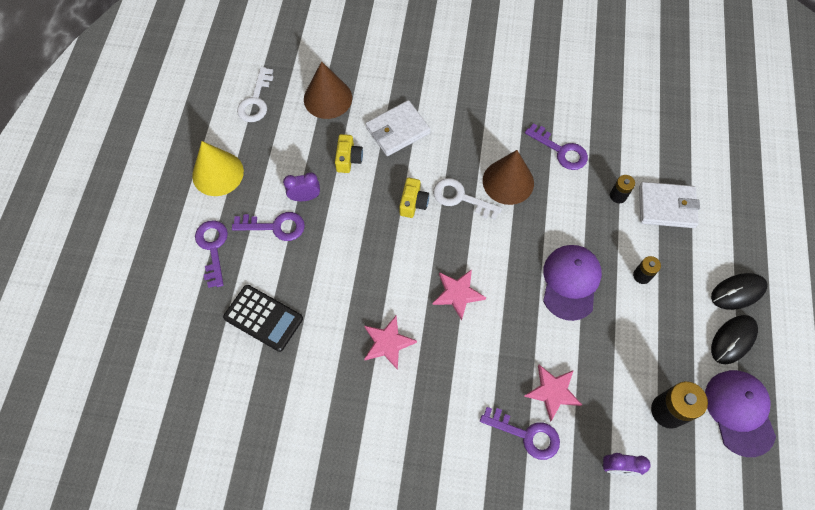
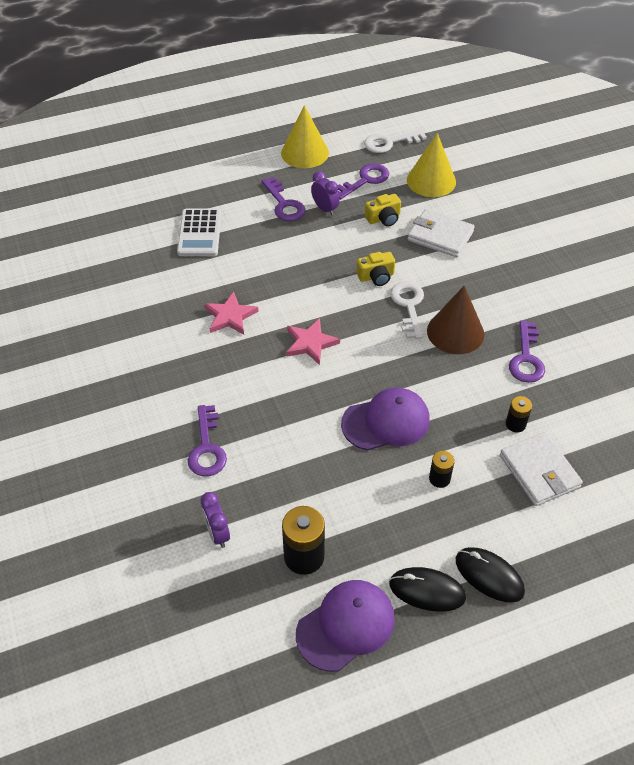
camera: 60 degrees right, 15 degrees down
(213, 248) = (238, 179): purple key -> purple key (365, 180)
(263, 318) = (199, 233): black calculator -> white calculator
(328, 98) = (431, 181): brown cone -> yellow cone
(552, 392) = (261, 451): pink star -> none

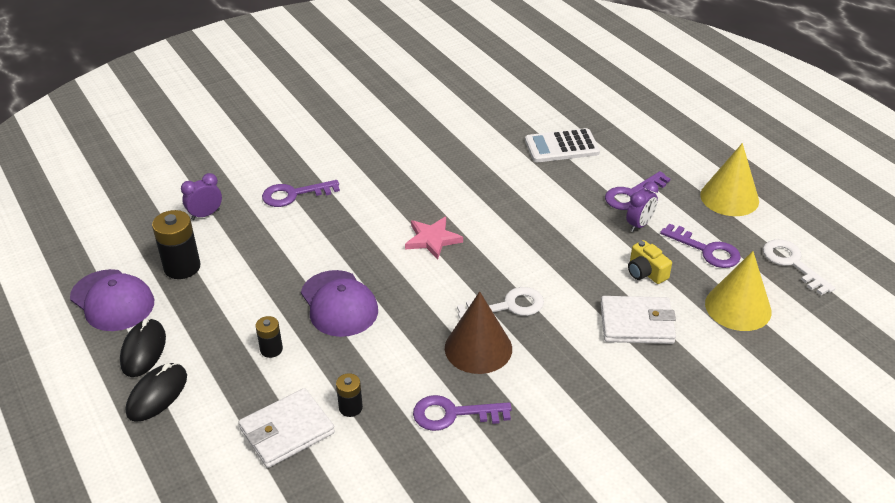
camera: 80 degrees right, 10 degrees down
(230, 316) = (454, 183): pink star -> none
(376, 276) = (545, 276): yellow camera -> none
(440, 236) = (636, 323): white wallet -> white wallet turned 75 degrees clockwise

